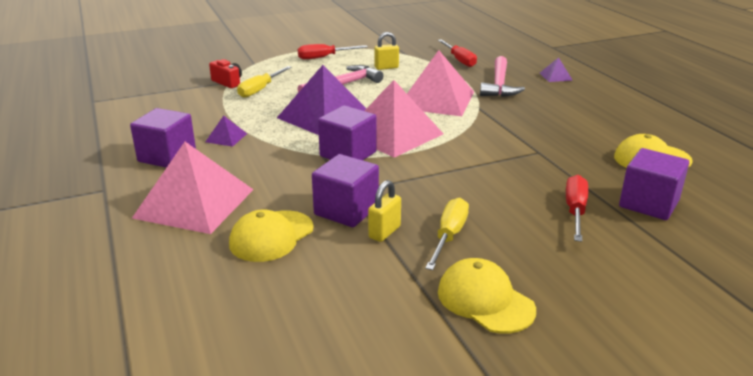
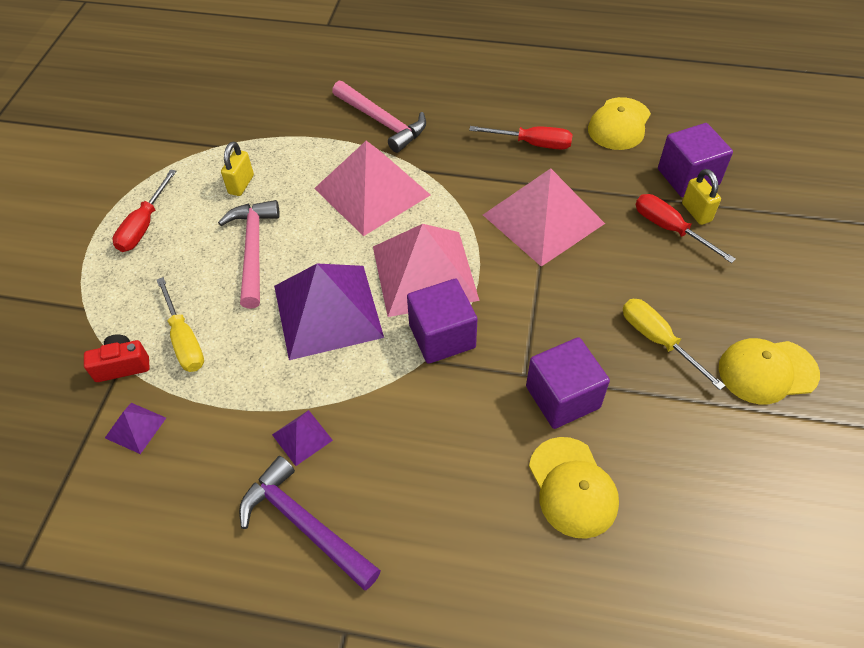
camera: 55 degrees left, 25 degrees up
(167, 156) = (304, 525): purple cube -> purple hammer
(194, 203) = (452, 536): pink pyramid -> pink pyramid (543, 219)
(384, 232) = (622, 386): yellow padlock -> yellow padlock (696, 212)
(459, 60) = (286, 113): red screwdriver -> red screwdriver (532, 144)
(555, 76) = (402, 70): purple pyramid -> purple pyramid (135, 427)

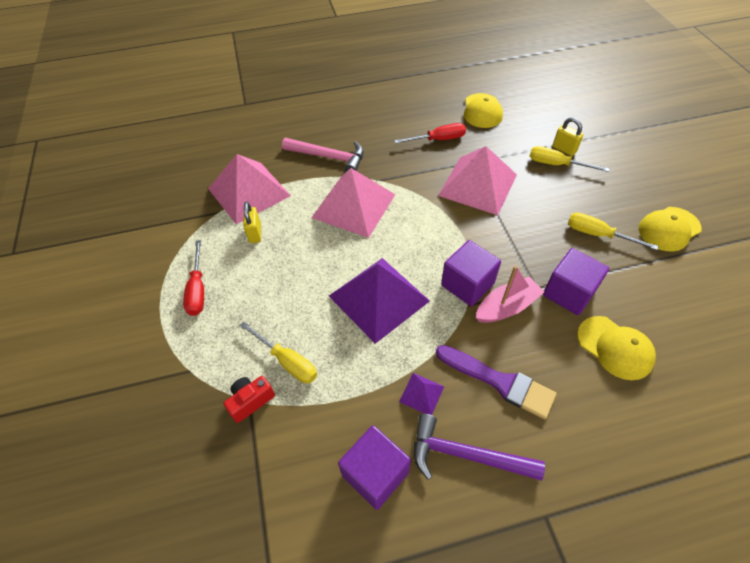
camera: 25 degrees left, 0 degrees up
(135, 427) = (292, 443): purple pyramid -> none
(253, 250) = (295, 276): pink hammer -> none
(399, 464) = (499, 382): none -> purple brush
(424, 273) = (427, 247): pink pyramid -> pink pyramid (249, 192)
(470, 382) = (506, 307): none -> pink boat
(670, 229) = (556, 164): red screwdriver -> yellow screwdriver
(688, 177) = (544, 130): purple cube -> purple cube (375, 473)

